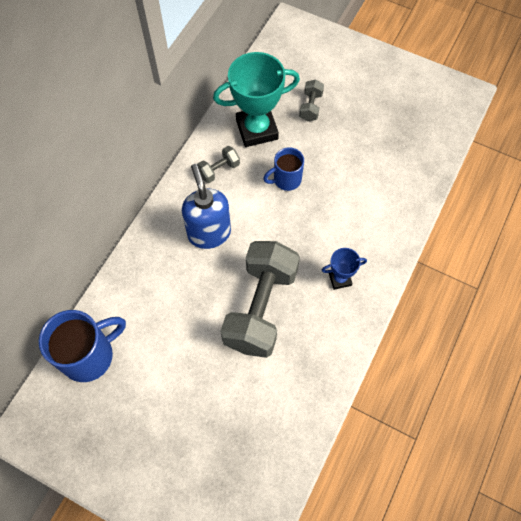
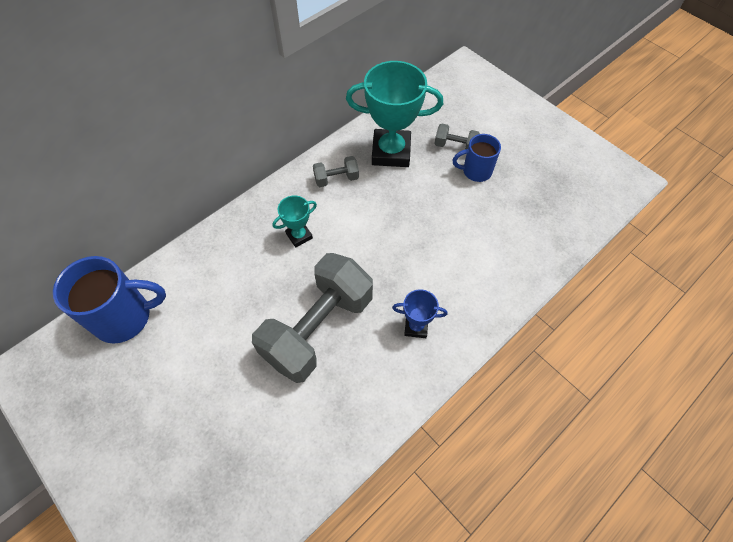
camera: 20 degrees right, 5 degrees down
(209, 233) = (299, 236): blue soap dispenser -> turquoise trophy
(286, 180) = (400, 208): blue mug -> blue mug (475, 171)
(310, 107) = (455, 146): grey dumbbell -> grey dumbbell turned 75 degrees clockwise

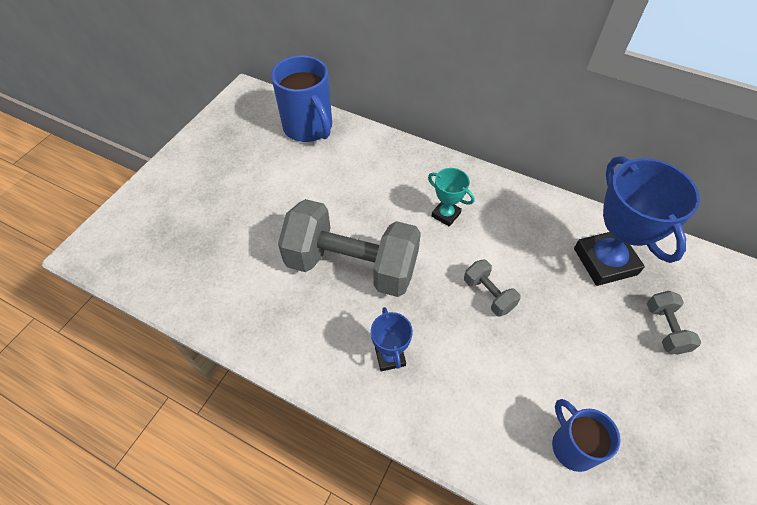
camera: 70 degrees right, 5 degrees down
(336, 179) = (533, 222): grey dumbbell -> grey dumbbell (488, 294)
(391, 152) = (605, 261): turquoise trophy -> blue trophy
(475, 171) = (643, 365): blue mug -> blue mug (572, 446)

